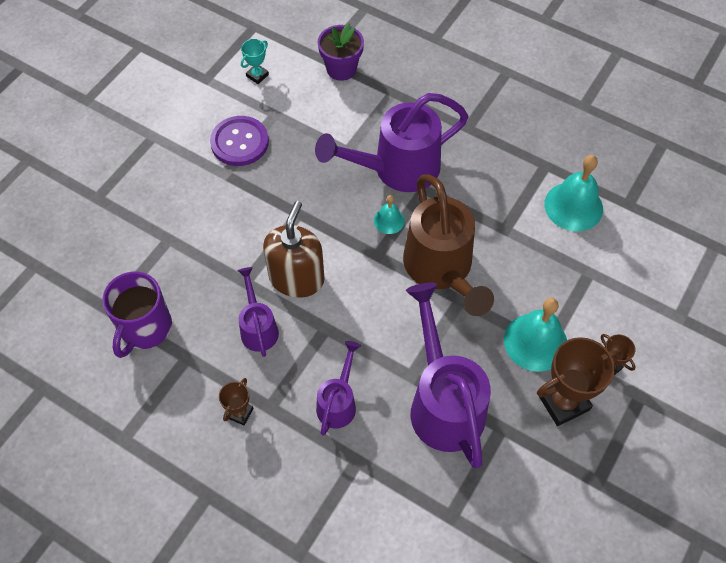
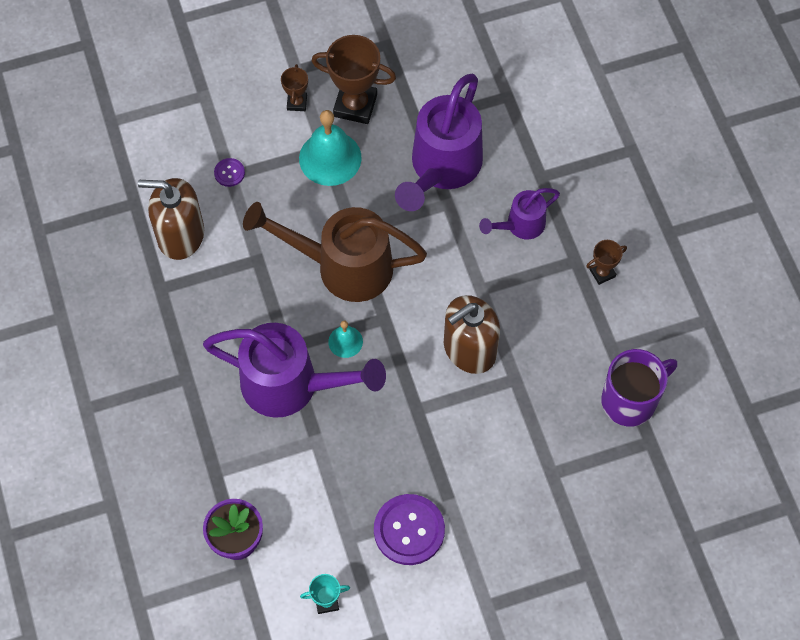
camera: 140 degrees left, 5 degrees up
(258, 328) = (536, 330): purple watering can -> none
(441, 269) = (344, 266): brown watering can -> brown watering can turned 105 degrees counterclockwise
(573, 206) = (180, 235): turquoise bell -> brown soap dispenser
(592, 273) = (229, 173): none -> purple button

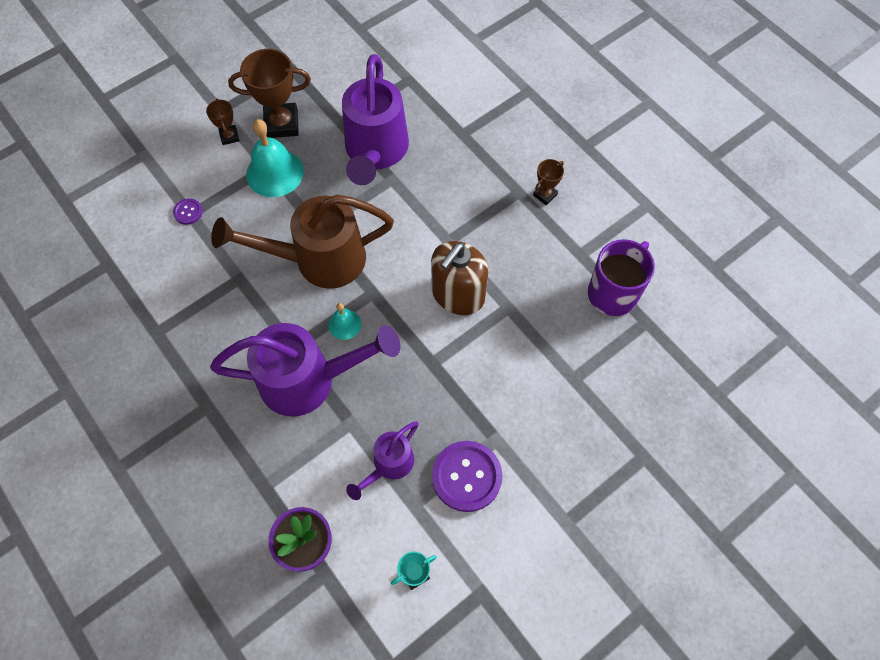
camera: 20 degrees left, 0 degrees up
(180, 235) = (160, 279): brown soap dispenser -> none
(521, 225) = (461, 177): purple watering can -> purple watering can (389, 464)

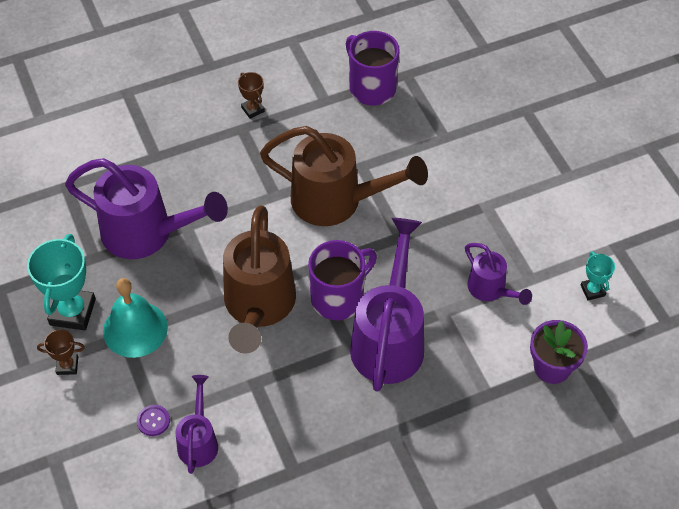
camera: 75 degrees left, 10 degrees down
(174, 250) = (198, 441): none -> purple watering can
(281, 124) = (72, 312): brown trophy -> turquoise trophy
(344, 324) = (338, 298): turquoise bell -> purple mug
(458, 294) = (336, 201): brown soap dispenser -> brown watering can
(467, 476) = (515, 234): purple button -> none

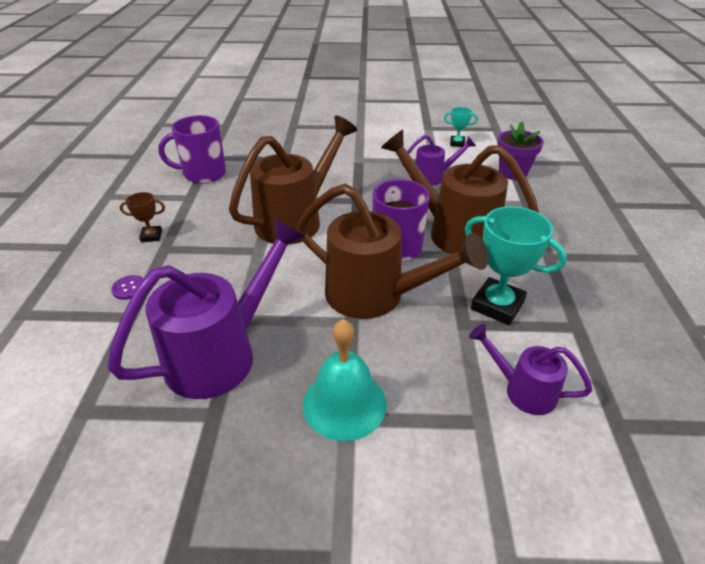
camera: 65 degrees left, 15 degrees down
(67, 366) = (360, 498): brown trophy -> none
(72, 312) = (279, 464): turquoise trophy -> turquoise trophy (497, 305)
(153, 421) = (482, 425): purple button -> purple button (129, 288)
(389, 339) = (454, 232): purple watering can -> brown watering can

